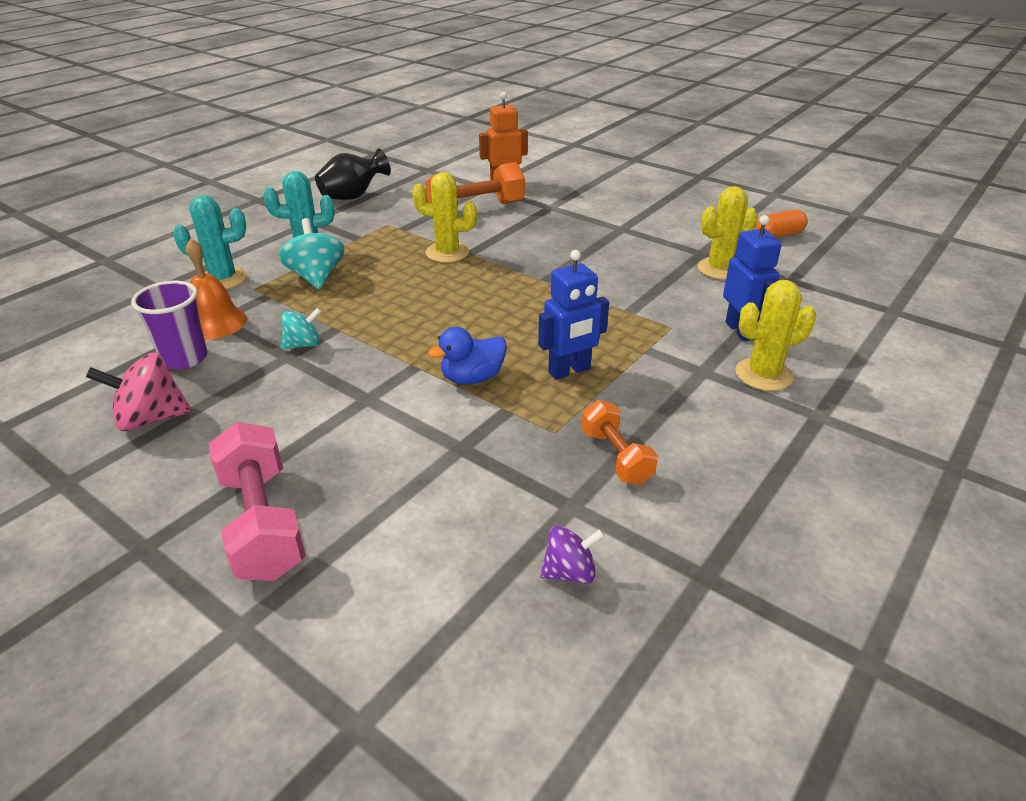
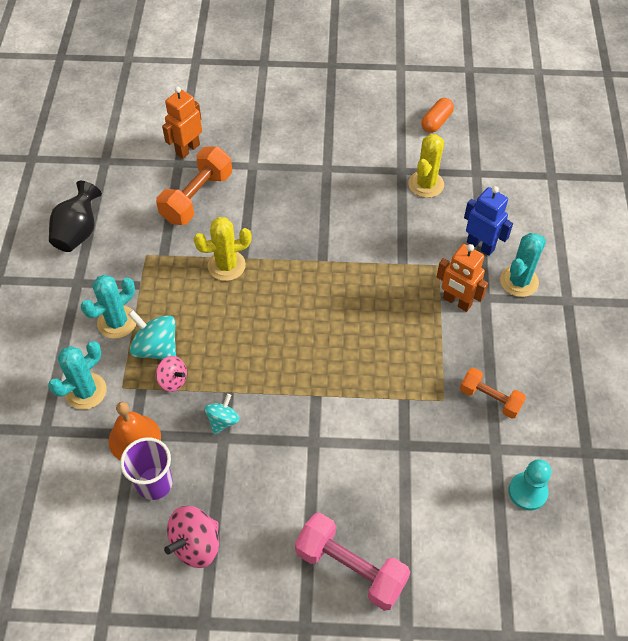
camera: 35 degrees left, 20 degrees up
(300, 301) = (173, 380): none -> pink spinning top
(472, 378) = (360, 385): blue duck -> none
(569, 371) = (411, 343): blue robot -> none
(570, 572) = (527, 492): purple spinning top -> turquoise pawn
(662, 361) = (457, 302): none -> orange robot
(763, 375) = (519, 281): yellow cactus -> turquoise cactus

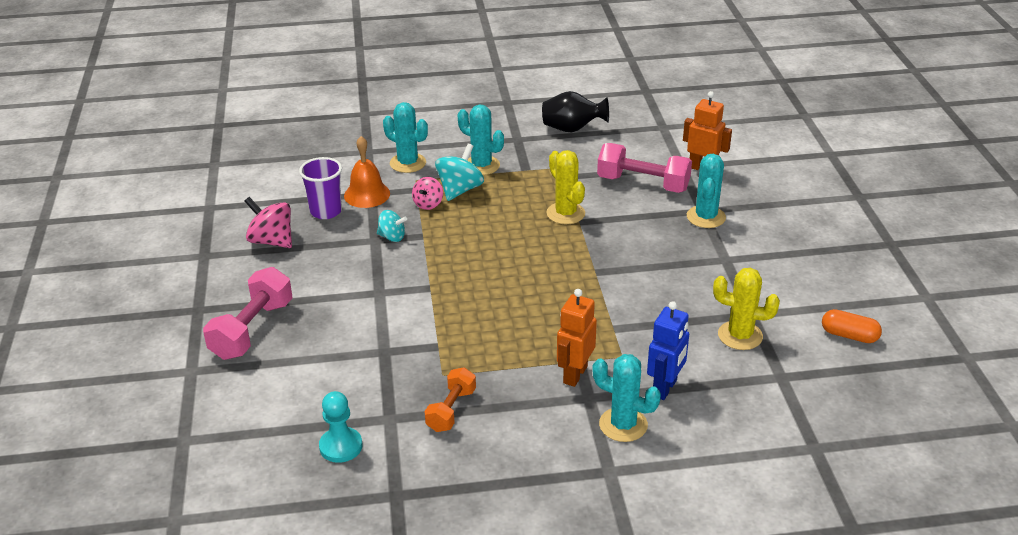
camera: 80 degrees right, 20 degrees down
(197, 197) = (643, 184): orange dumbbell -> pink dumbbell
(263, 166) = (706, 217): none -> turquoise cactus

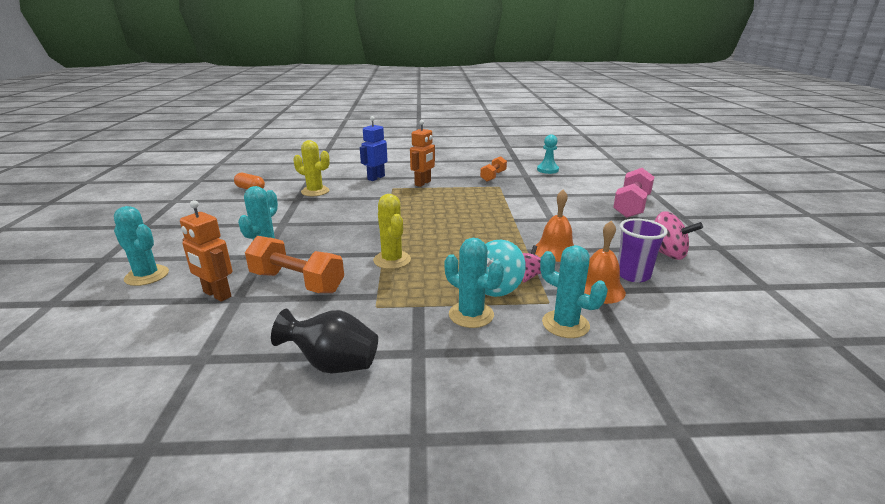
camera: 175 degrees left, 10 degrees down
(392, 237) = (555, 251): turquoise spinning top -> orange bell
(623, 425) = (405, 170): turquoise cactus -> turquoise cactus (147, 276)
(643, 184) = (297, 282): pink dumbbell -> orange dumbbell

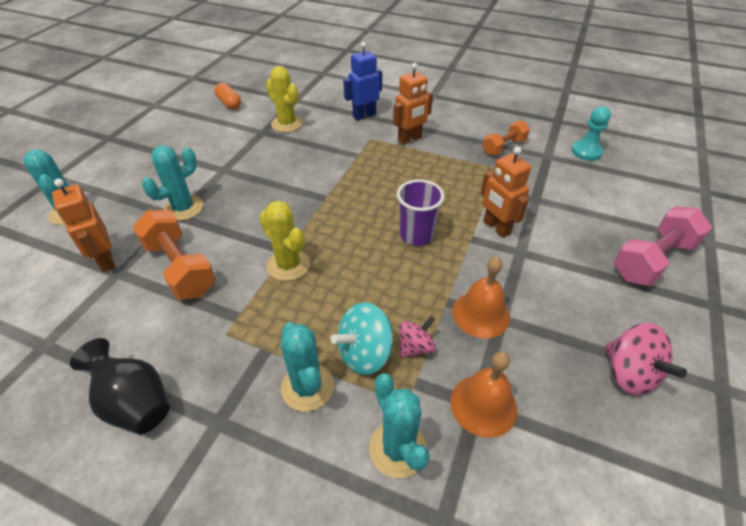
camera: 25 degrees right, 20 degrees up
(392, 260) = (288, 265): yellow cactus -> yellow cactus turned 45 degrees counterclockwise
(525, 212) = (496, 228): none -> orange robot
(633, 275) = (548, 397): purple cup -> purple cup (416, 235)

